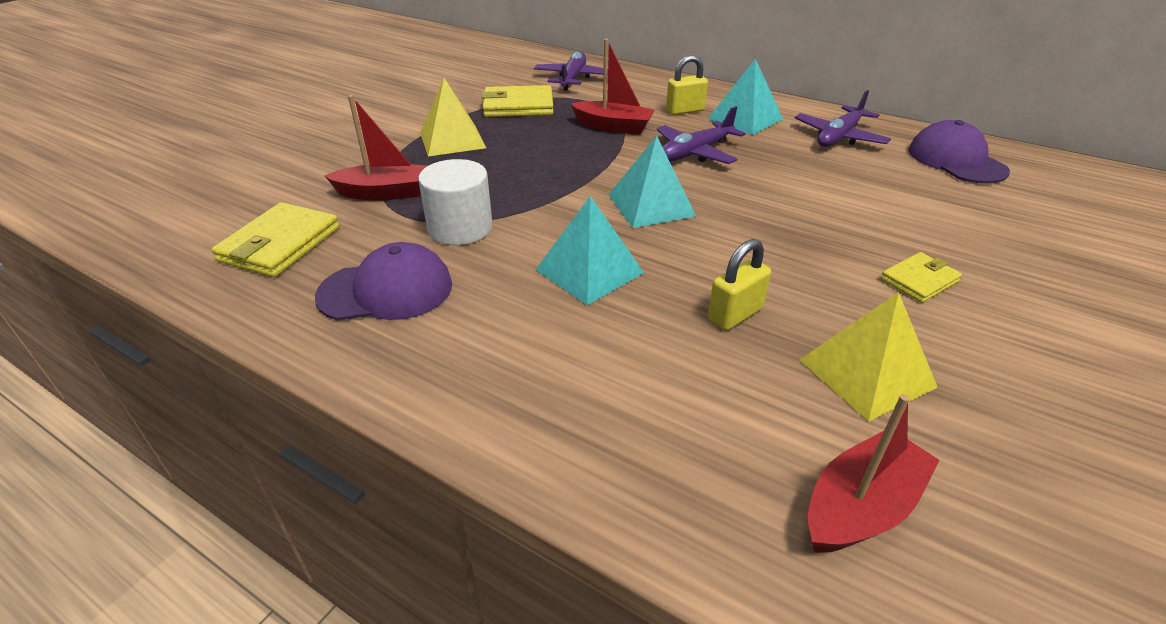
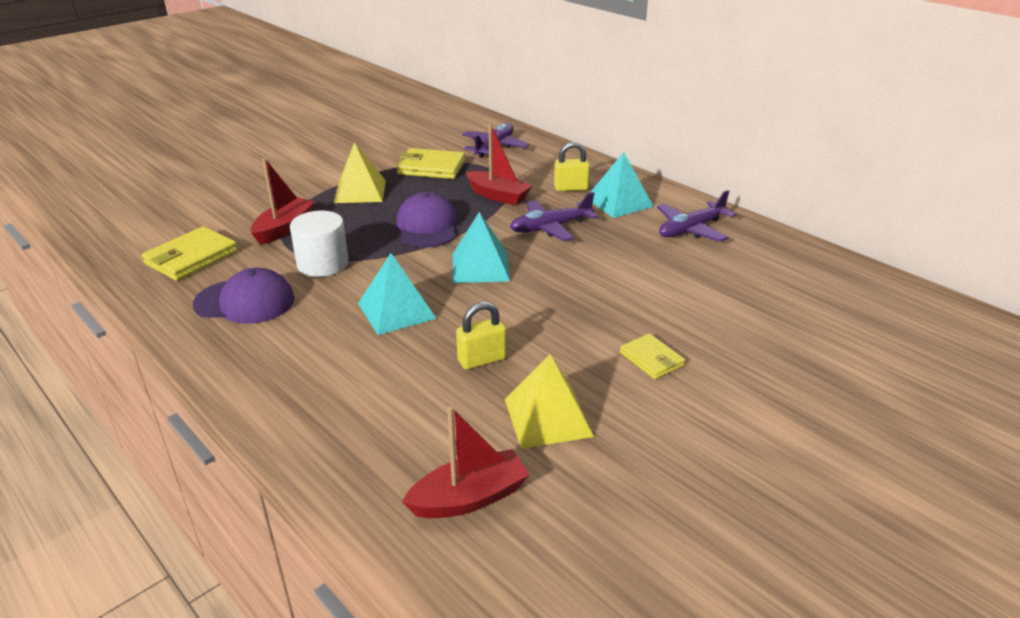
camera: 15 degrees right, 5 degrees down
(384, 193) = (284, 229): red boat -> red boat turned 75 degrees counterclockwise
(919, 280) = (651, 359): yellow wallet -> yellow wallet turned 75 degrees clockwise
(956, 160) = (782, 265): purple cap -> purple cap (427, 226)

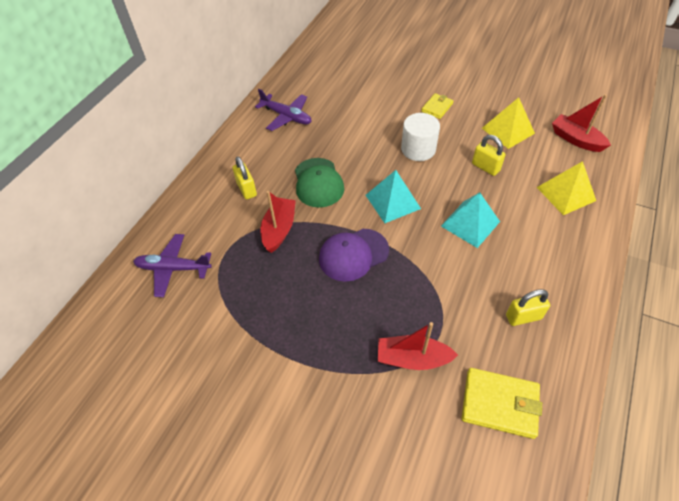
camera: 110 degrees left, 20 degrees up
(245, 302) = (523, 317): purple cap -> yellow padlock
(323, 264) = (446, 296): white cylinder -> white cylinder (418, 149)
(360, 191) = (314, 336): yellow pyramid -> yellow pyramid (566, 194)
(431, 167) = (239, 301): yellow wallet -> none
(550, 227) = (318, 183): purple plane -> green cap
(619, 202) = (260, 157): turquoise pyramid -> none

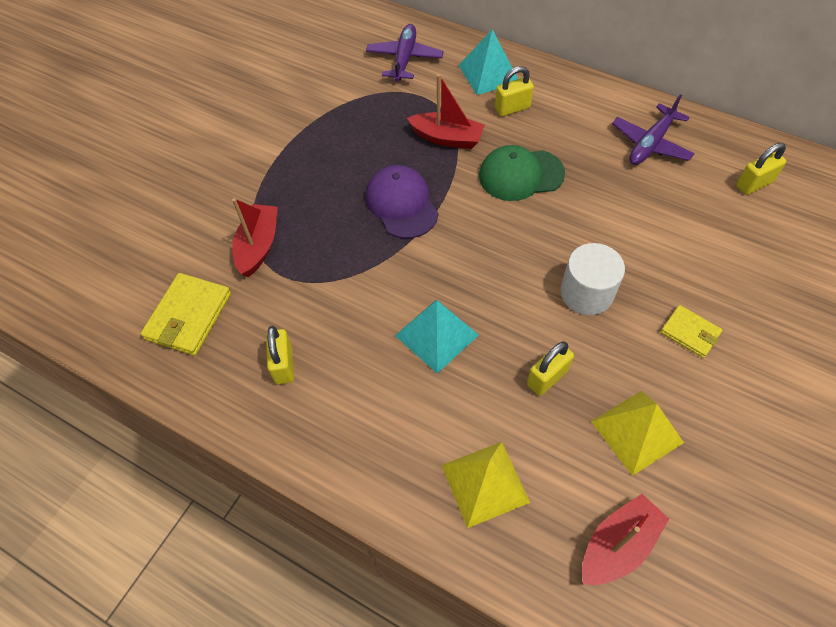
camera: 95 degrees right, 5 degrees up
(321, 76) = (754, 184): none -> yellow padlock
(392, 201) = (483, 251): turquoise pyramid -> turquoise pyramid (489, 73)

